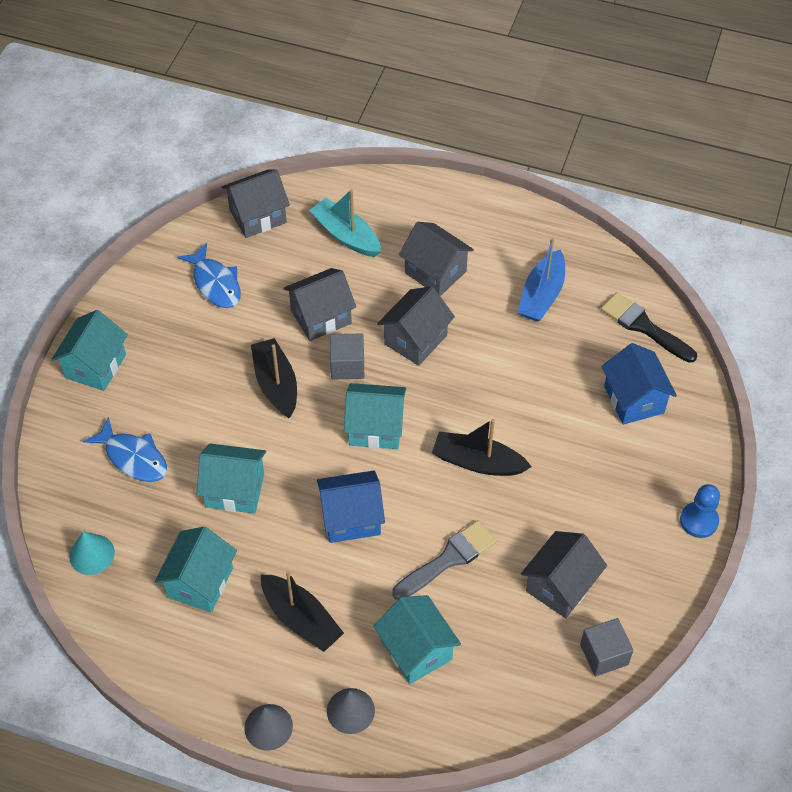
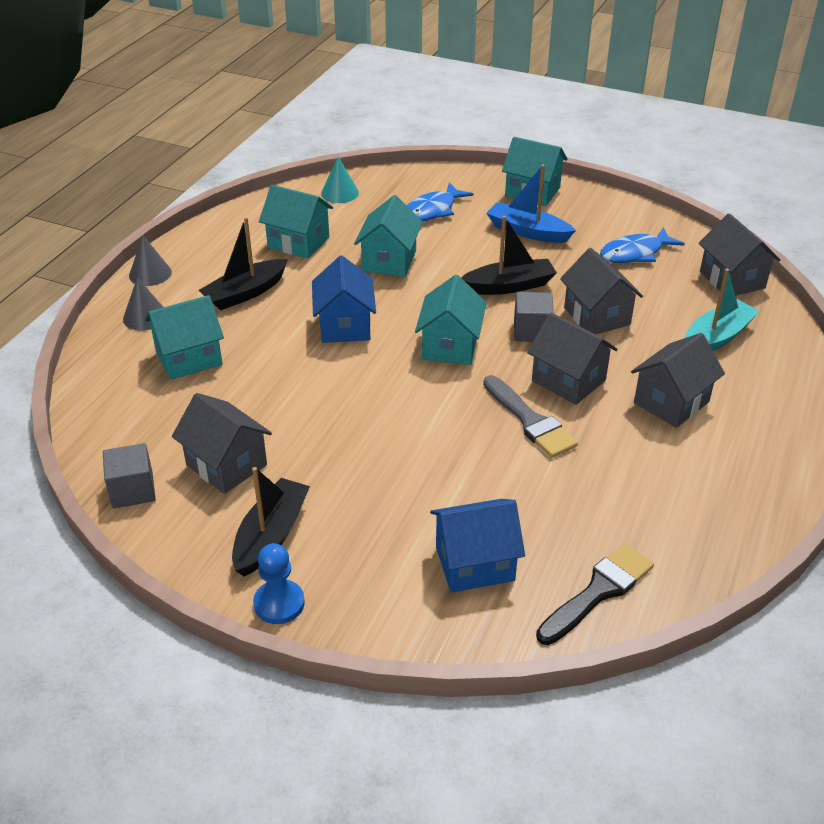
camera: 95 degrees right, 15 degrees down
(448, 559) = (282, 385): grey brush -> grey brush (530, 421)
(477, 462) = (397, 415): black boat -> black boat (271, 535)
(542, 295) = (645, 492): blue boat -> blue boat (527, 232)

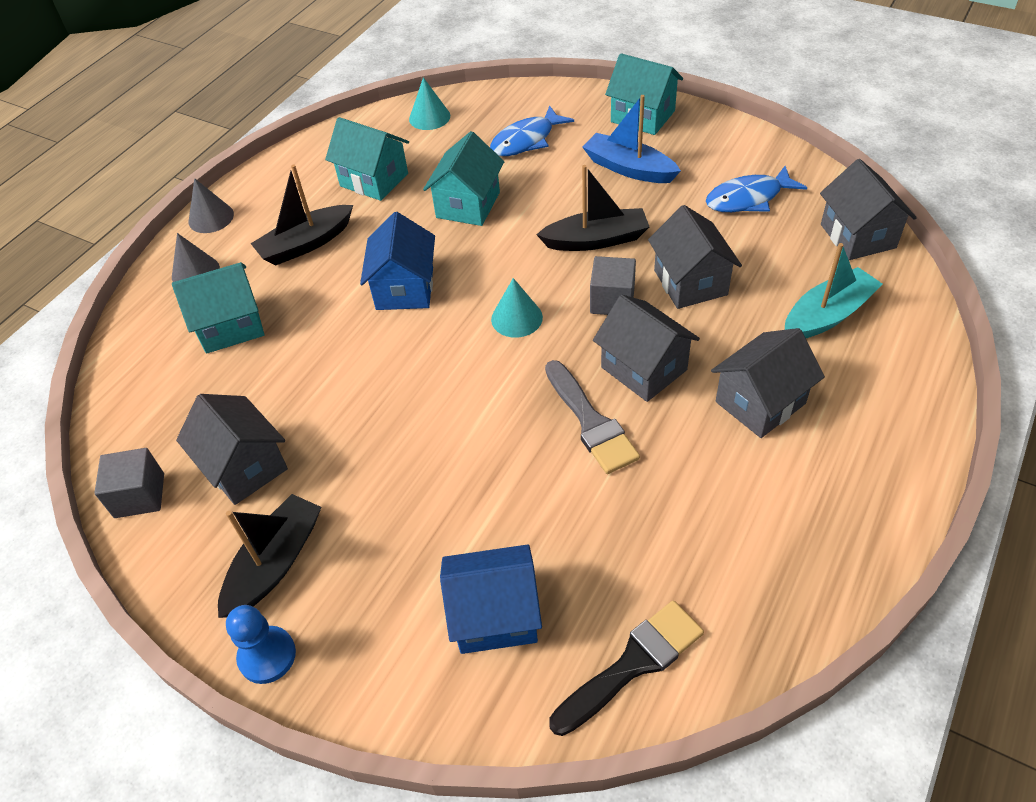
camera: 10 degrees right, 10 degrees up
(450, 346) = (516, 318): turquoise house -> turquoise cone

